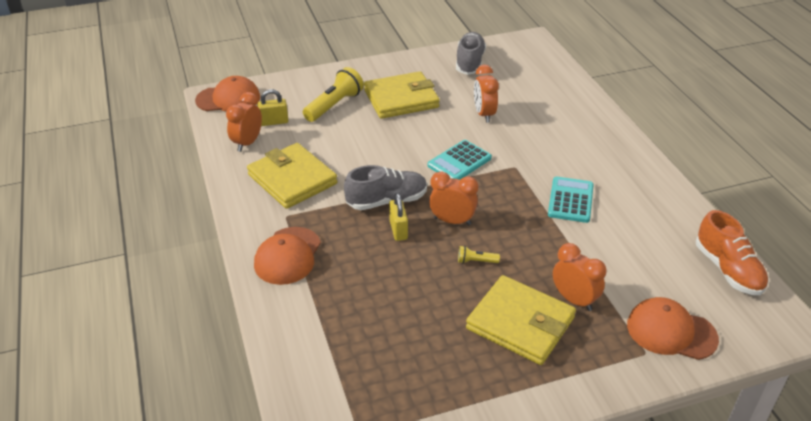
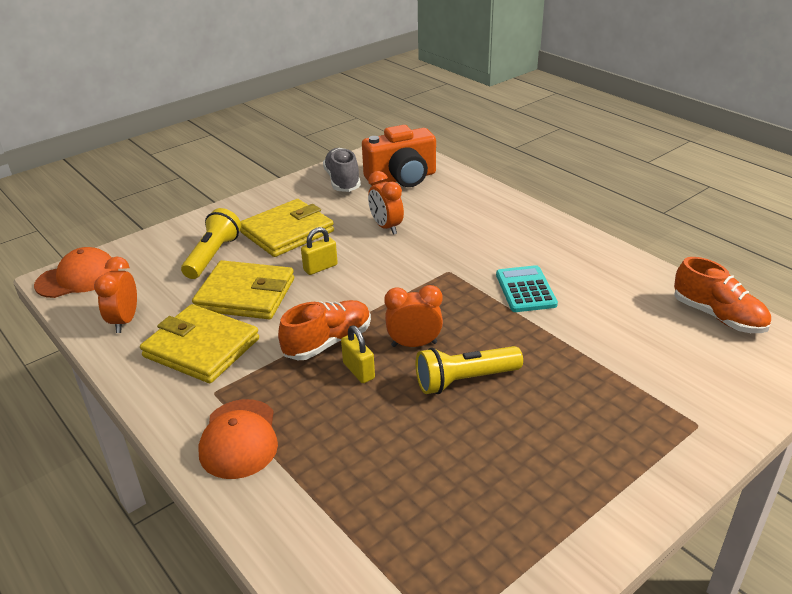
camera: 20 degrees left, 5 degrees down
(274, 122) = (148, 290): yellow padlock -> yellow padlock (320, 267)
(387, 201) = (328, 342): grey shoe -> orange shoe
(459, 162) = (387, 280): turquoise calculator -> none
(476, 261) = (465, 380): yellow flashlight -> yellow flashlight, size x2.12
(520, 323) = (552, 434): yellow wallet -> yellow wallet (245, 295)
(522, 72) = (402, 178): none -> orange camera
(574, 300) = (592, 391): orange clock -> none
(671, 332) = (708, 394): orange cap -> none

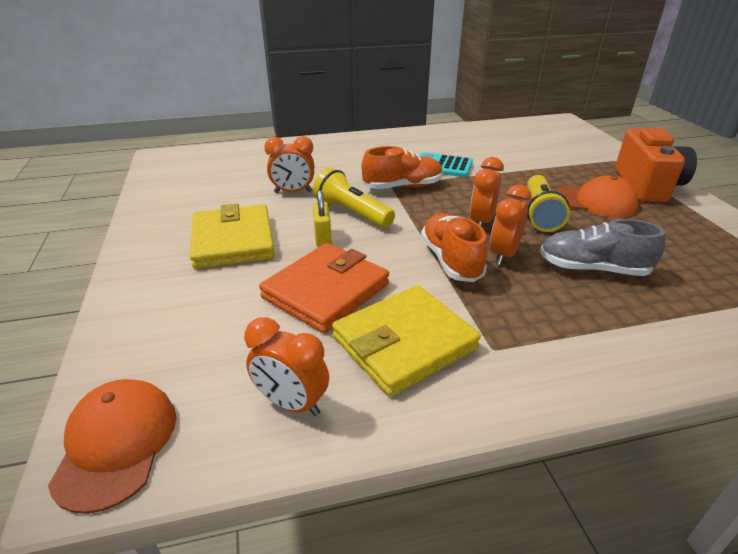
camera: 65 degrees left, 0 degrees up
(213, 256) = (218, 298): yellow flashlight -> yellow flashlight (352, 213)
(239, 439) = (579, 345): orange cap -> orange cap (595, 201)
(245, 295) = (326, 291): yellow wallet -> orange wallet
(342, 181) = (180, 192): grey shoe -> grey shoe (592, 268)
(358, 371) = (503, 255): yellow padlock -> orange clock
(402, 178) = (221, 166): orange camera -> orange camera (647, 186)
(718, 316) = (515, 128): orange shoe -> orange shoe (402, 187)

